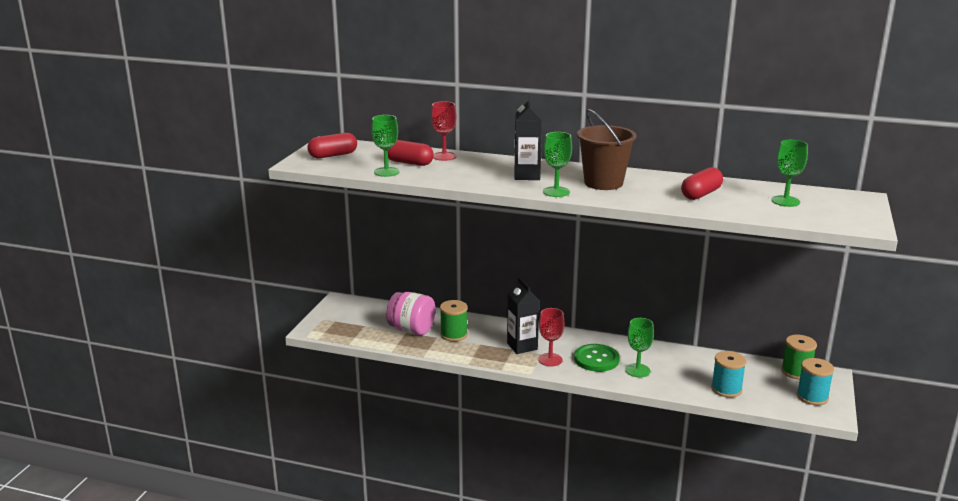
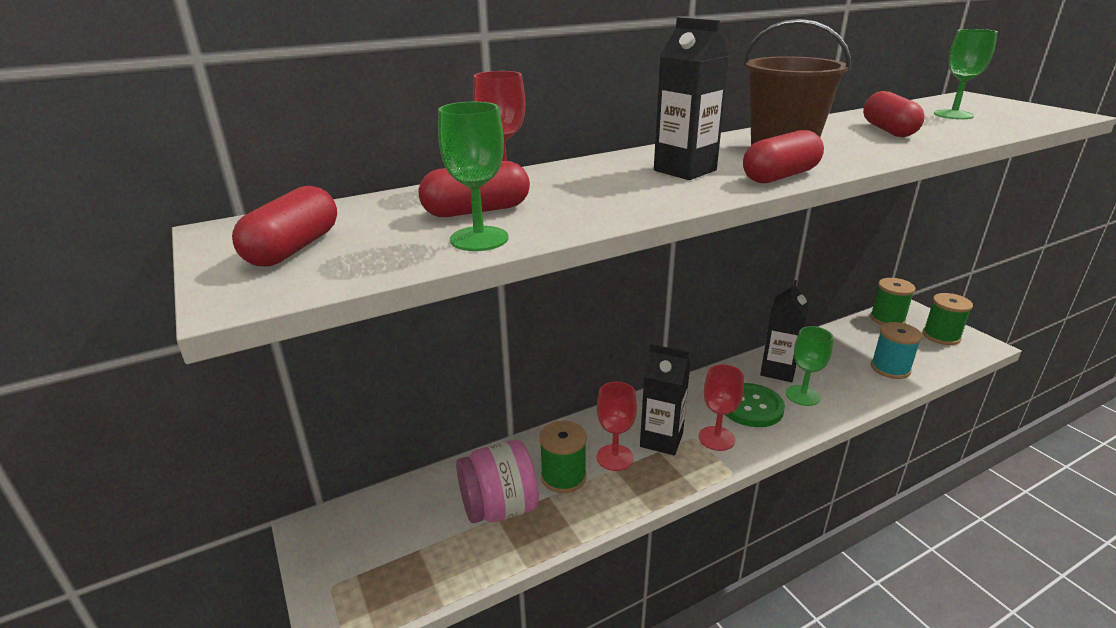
camera: 45 degrees left, 5 degrees up
(488, 340) = (614, 457): none -> red goblet
(556, 192) = (780, 176): green goblet -> red capsule
(649, 355) = (778, 371): none -> black carton
(812, 397) = (941, 336): turquoise spool -> green spool

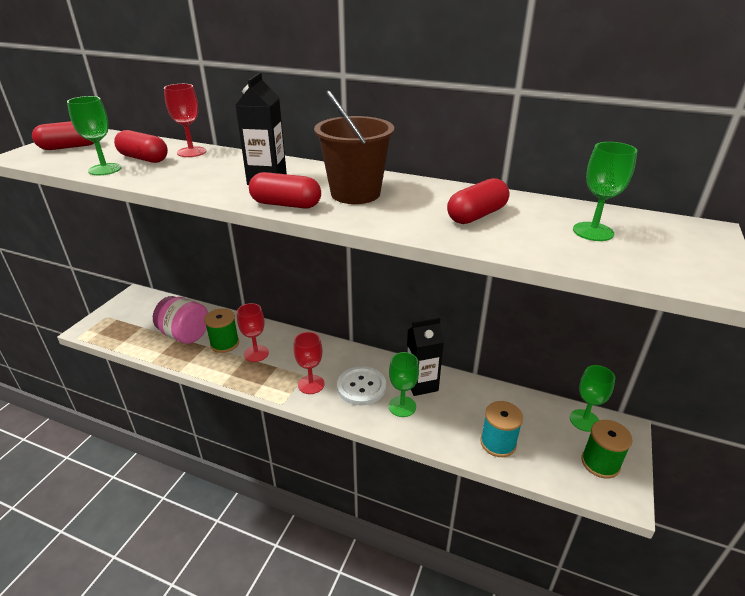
camera: 50 degrees right, 5 degrees up
(661, 440) = (288, 363): black carton -> none
(751, 407) = (361, 387): green button -> white button
(887, 319) = (584, 420): green spool -> green goblet

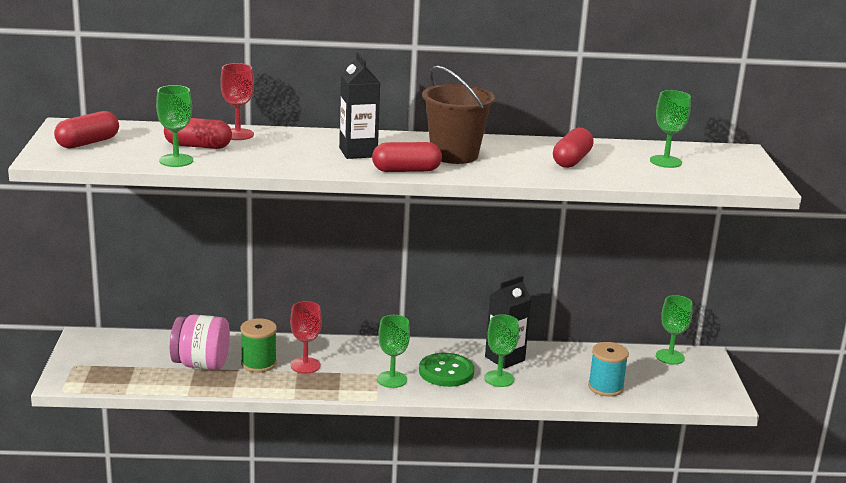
camera: 25 degrees left, 10 degrees down
(311, 384) = (392, 379): red goblet -> green goblet
(361, 387) = (446, 372): white button -> green button
(600, 463) = (698, 383): green spool -> none

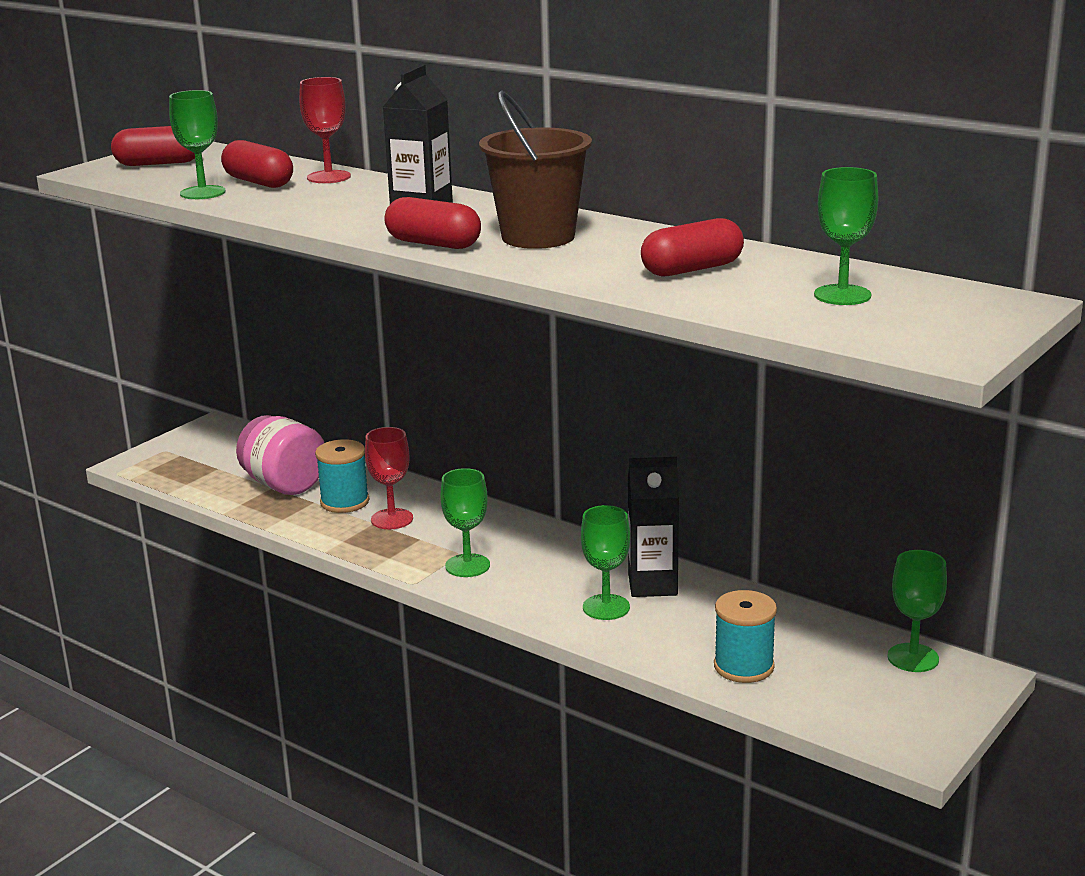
camera: 40 degrees right, 0 degrees up
(258, 363) = (344, 502): green spool -> turquoise spool
(446, 372) = (549, 577): green button -> none

